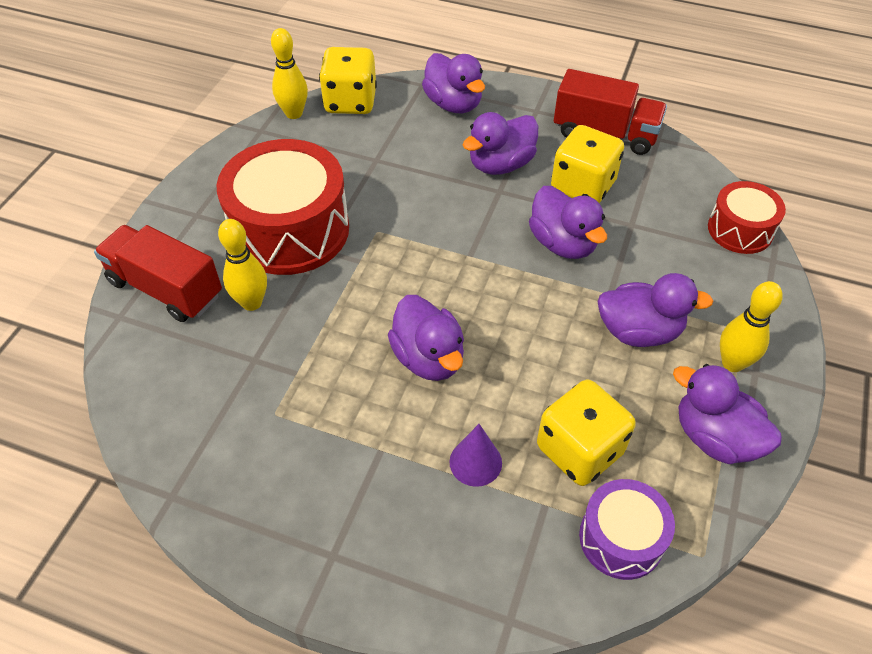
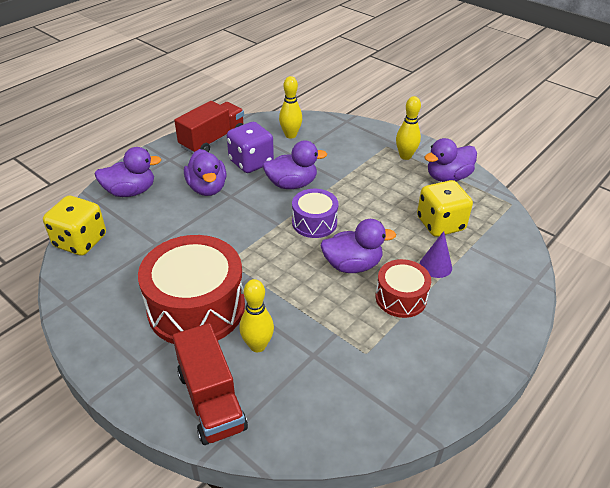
camera: 70 degrees left, 10 degrees down
(165, 289) = (211, 400): red truck -> red truck turned 75 degrees counterclockwise
(294, 113) = (64, 276): yellow bowling pin -> yellow bowling pin (290, 135)
(583, 186) = (251, 162): yellow dice -> purple dice
(621, 538) = (496, 226): purple drum -> purple drum (314, 222)
(639, 331) = (371, 178): purple duck -> none
(740, 230) = (320, 123): red drum -> red drum (401, 298)

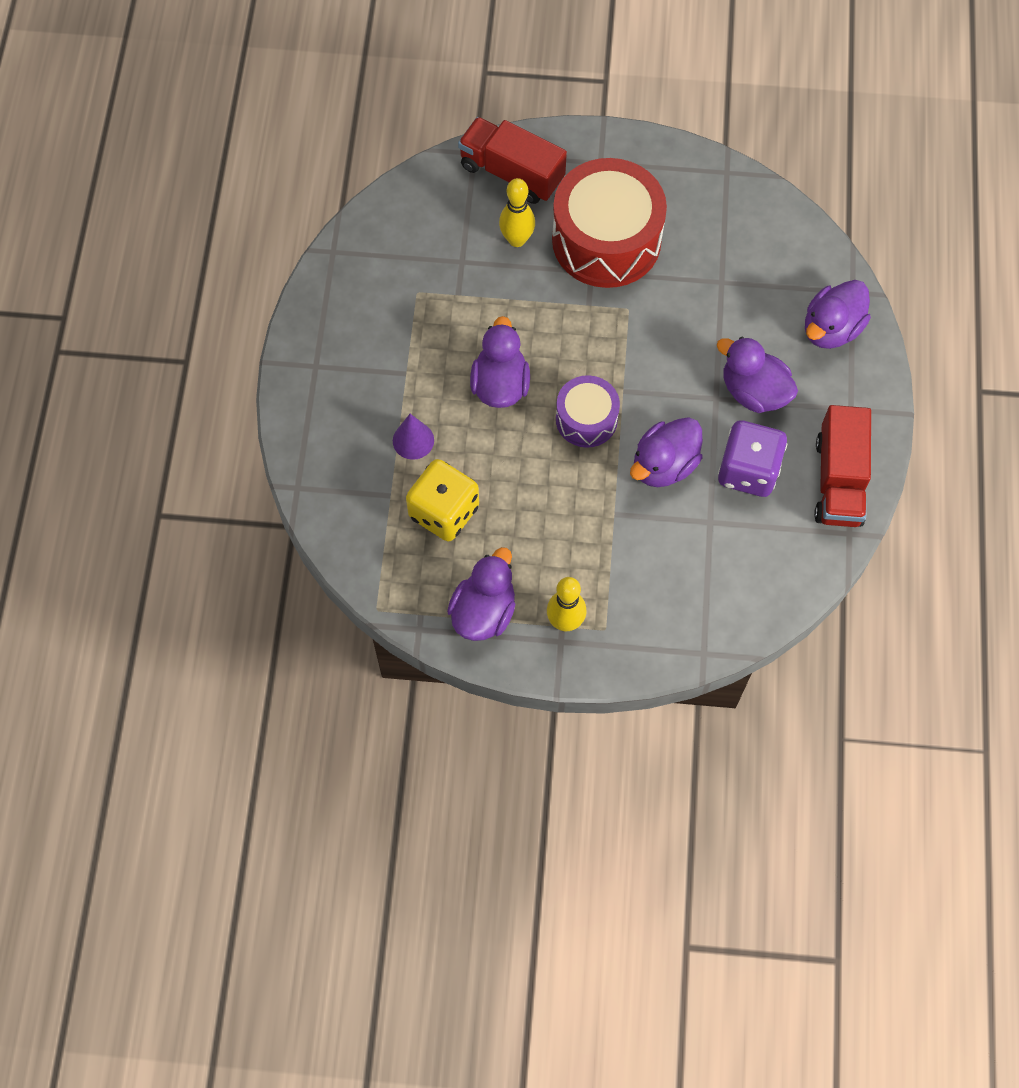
camera: 145 degrees right, 25 degrees up
(80, 241) = (798, 235): yellow dice -> none
(290, 135) = (750, 563): yellow bowling pin -> none
(352, 265) = (500, 385): purple duck -> purple duck turned 135 degrees clockwise
(401, 298) = (424, 374): red drum -> none

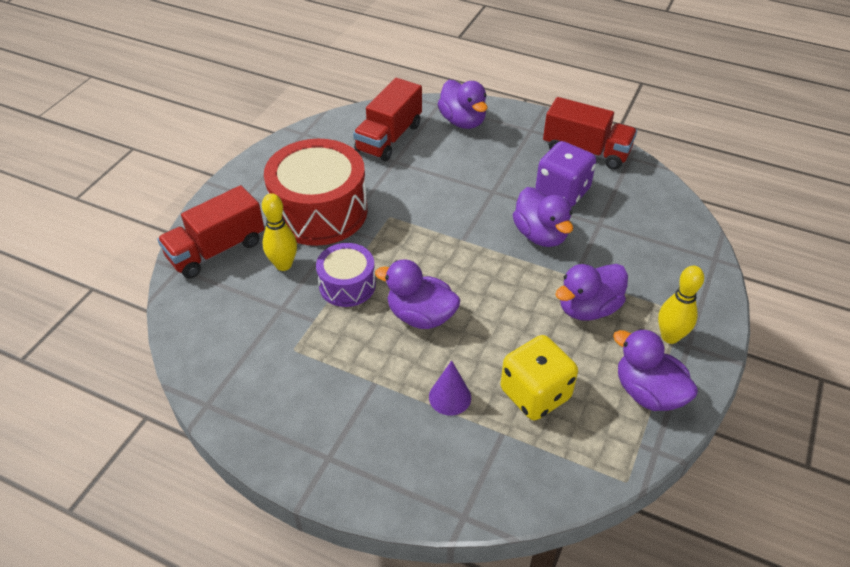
camera: 70 degrees left, 20 degrees down
(586, 419) = (479, 269): purple drum -> purple drum (347, 285)
(753, 391) = (496, 171): purple duck -> purple duck (588, 308)
(761, 261) = (389, 138): none -> red truck

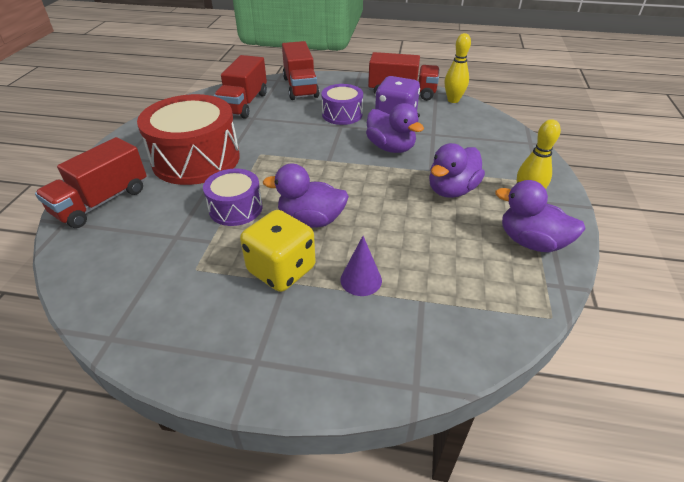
camera: 15 degrees left, 5 degrees down
(283, 265) = (171, 203): yellow bowling pin -> yellow bowling pin (453, 100)
(462, 121) = (300, 87): purple duck -> red truck
(500, 174) = (342, 114): none -> purple drum
(535, 394) = (437, 262): yellow dice -> yellow dice (281, 270)

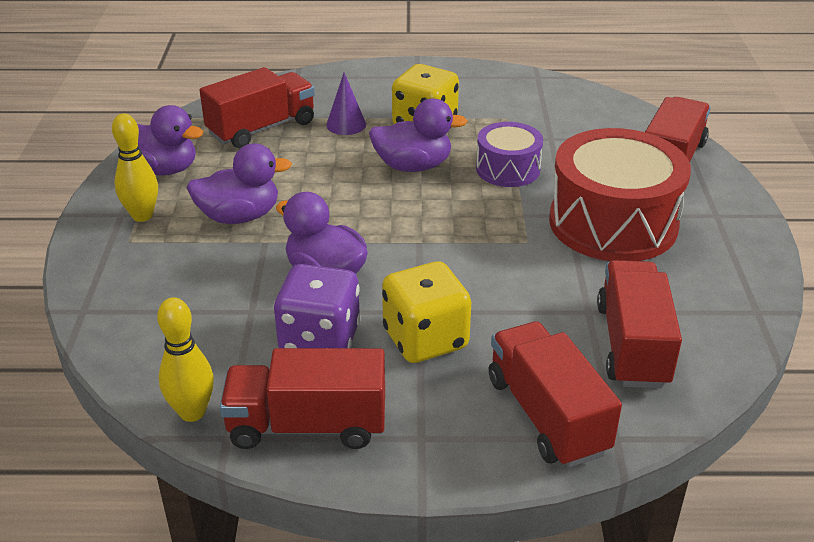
camera: 170 degrees right, 5 degrees down
(342, 114) = (425, 339): purple drum -> yellow dice
(449, 285) = (262, 128): none -> red truck
(451, 190) = (239, 216): purple duck -> purple duck turned 45 degrees clockwise

